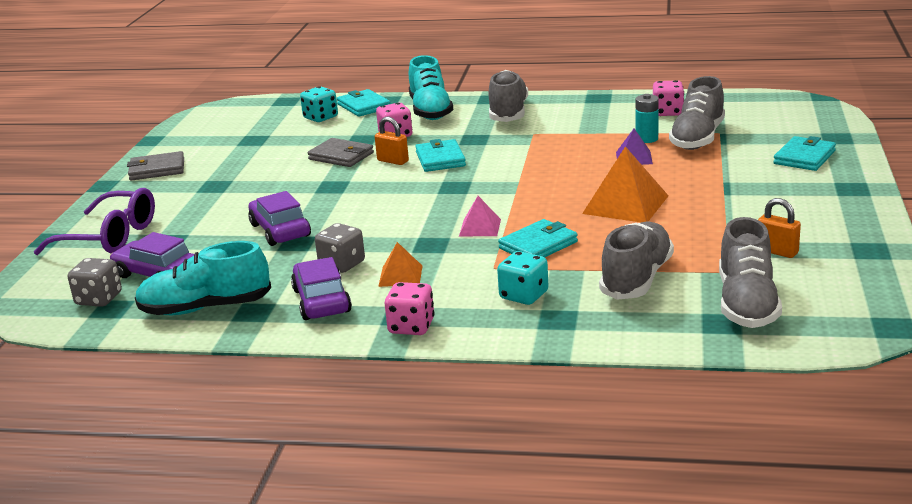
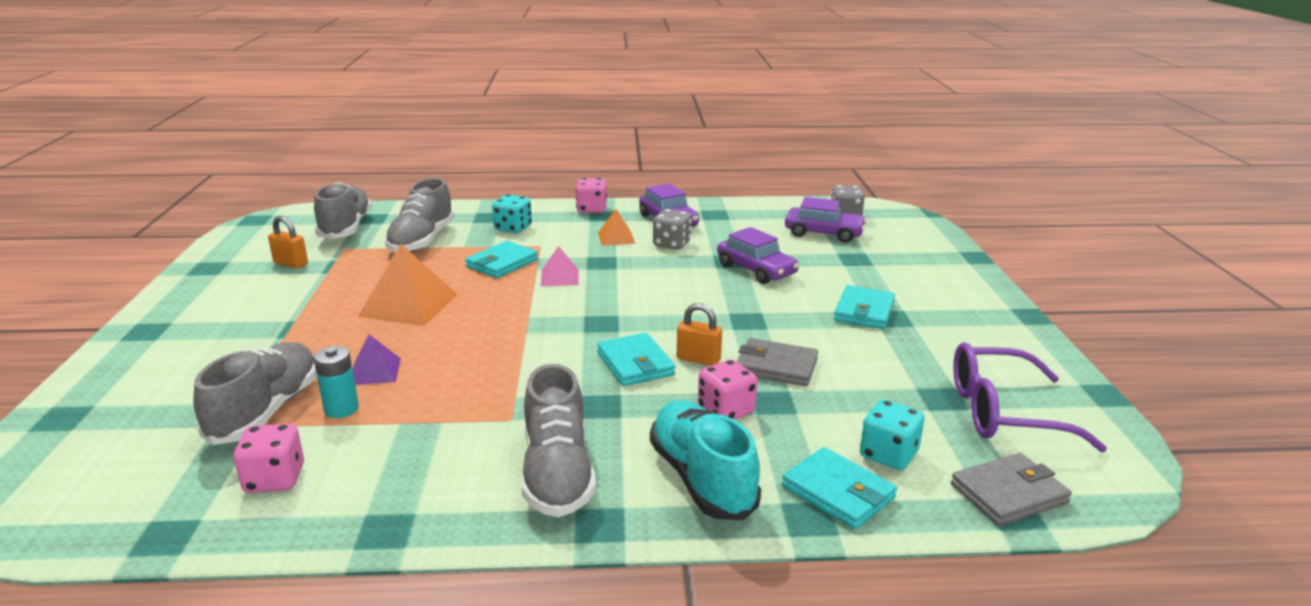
camera: 165 degrees right, 0 degrees up
(109, 237) = (917, 260): purple glasses -> purple glasses (1004, 412)
(157, 169) = (1001, 339): grey wallet -> grey wallet (1008, 494)
(205, 308) = (753, 214): turquoise shoe -> none
(804, 157) = (150, 376): turquoise wallet -> turquoise wallet (864, 311)

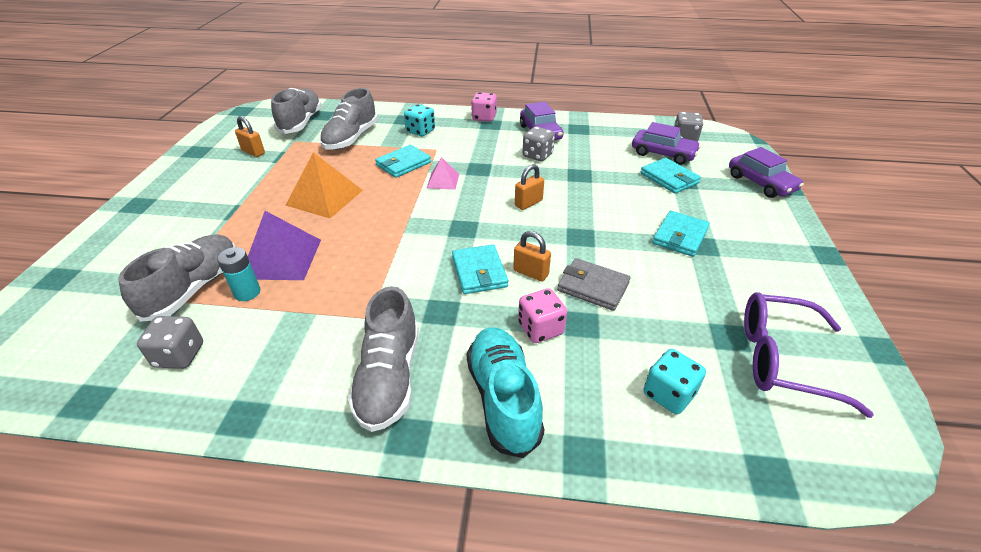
camera: 10 degrees right, 15 degrees up
(275, 479) = (179, 355): pink dice -> grey dice
(375, 371) = (282, 258): purple pyramid -> purple pyramid, size x1.79
(616, 238) = (496, 146): orange pyramid -> none
(675, 292) = (528, 203): none -> orange padlock
(756, 270) = (599, 186): purple car -> purple car (760, 183)
(838, 492) = (615, 430): turquoise wallet -> turquoise wallet (669, 178)
(1008, 494) = (769, 453): grey wallet -> none

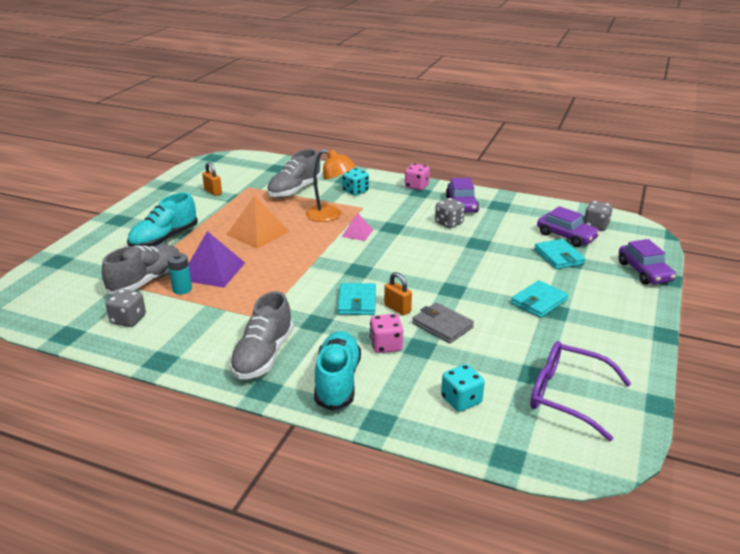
camera: 15 degrees right, 10 degrees down
(205, 223) = (164, 239): none -> turquoise shoe
(301, 123) = (258, 173): grey shoe -> none
(403, 164) = (330, 216): turquoise wallet -> orange lamp
(528, 203) = (421, 259): orange padlock -> none

